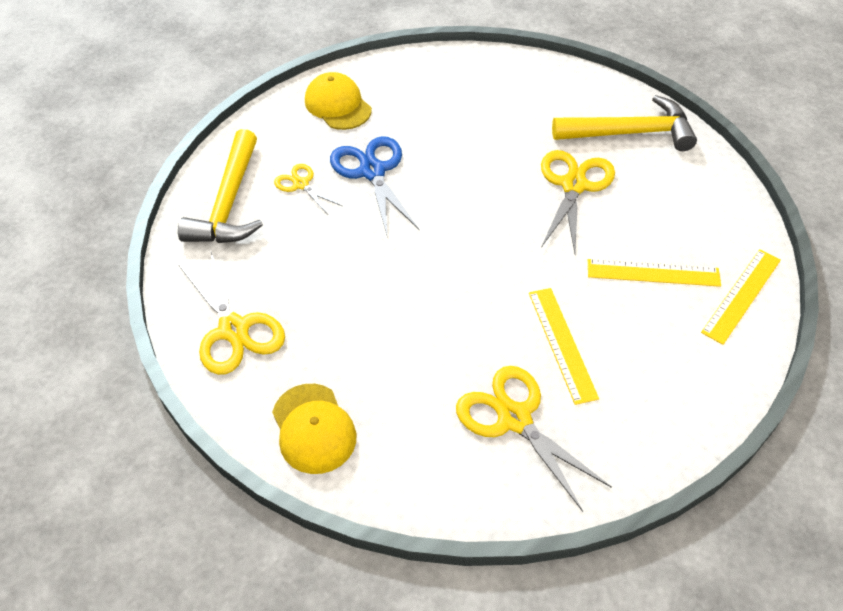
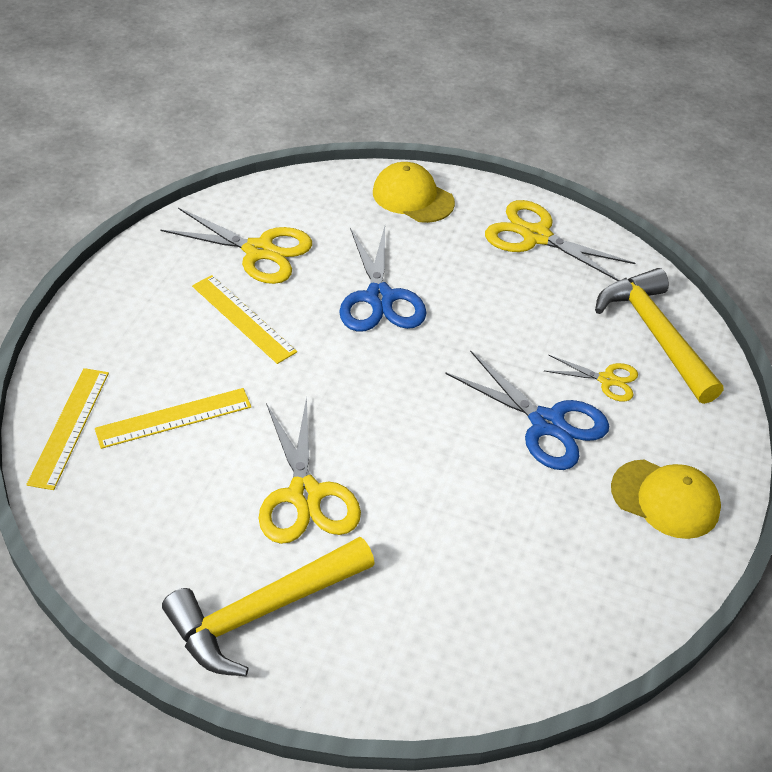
camera: 150 degrees right, 5 degrees down
(427, 318) = (379, 298): none -> blue scissors

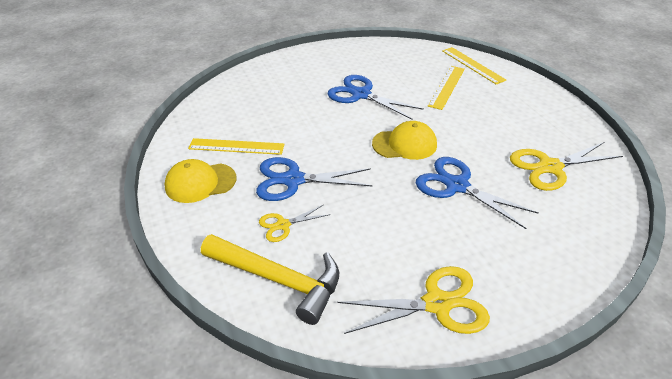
camera: 140 degrees right, 5 degrees down
(243, 318) = (493, 133): yellow ruler -> yellow ruler (236, 146)
(263, 611) = (327, 63): yellow hammer -> none
(305, 495) = (361, 94): yellow scissors -> blue scissors
(413, 197) = (550, 270): yellow cap -> yellow cap (404, 144)

